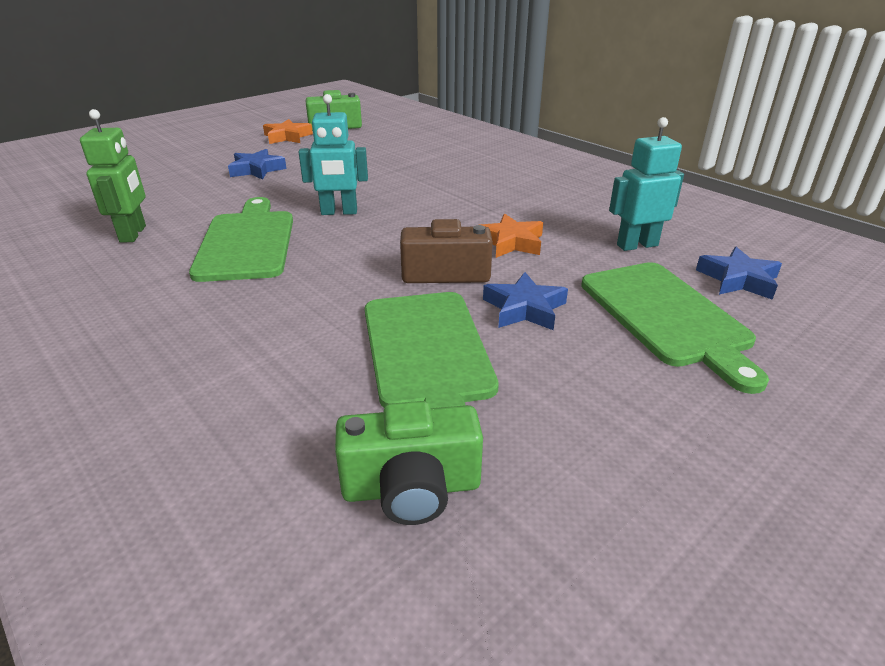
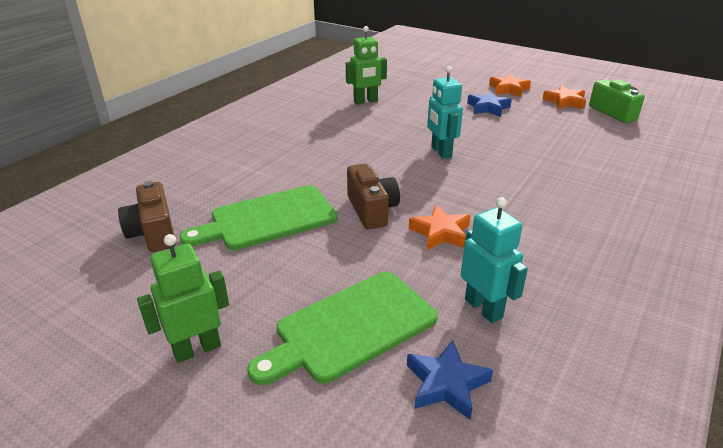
camera: 75 degrees right, 0 degrees up
(223, 151) = (508, 89): none -> orange star
(247, 242) = (375, 133): green cutting board -> none
(411, 488) = (153, 233): green camera -> brown camera
(524, 308) = (335, 250): blue star -> none
(715, 435) = (197, 349): none -> green robot

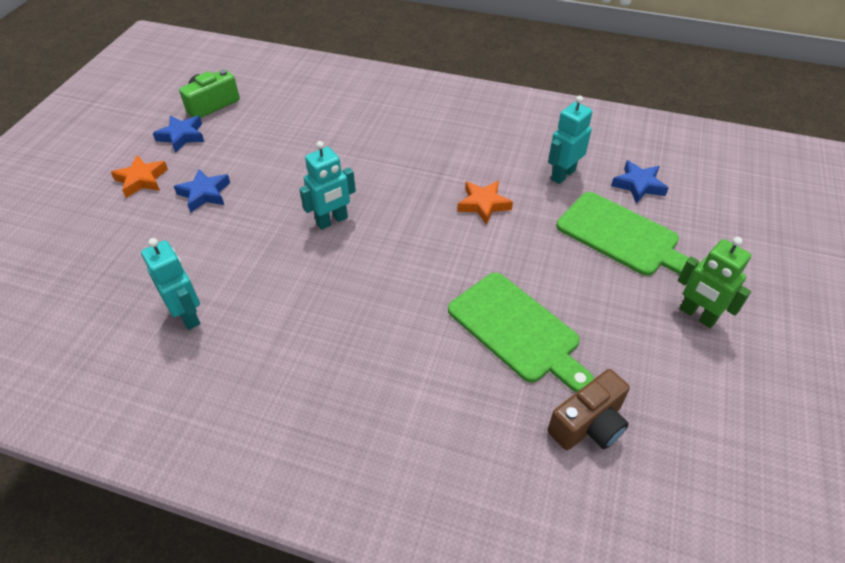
camera: 105 degrees left, 15 degrees up
(365, 101) = (188, 315): green robot -> turquoise robot
(372, 210) = (467, 254): brown camera -> none
(565, 101) = (182, 136): orange star -> blue star

